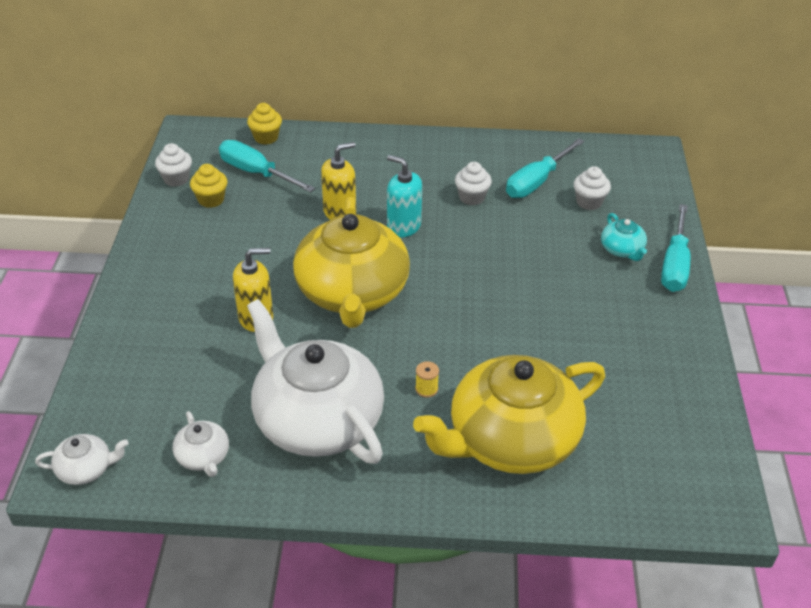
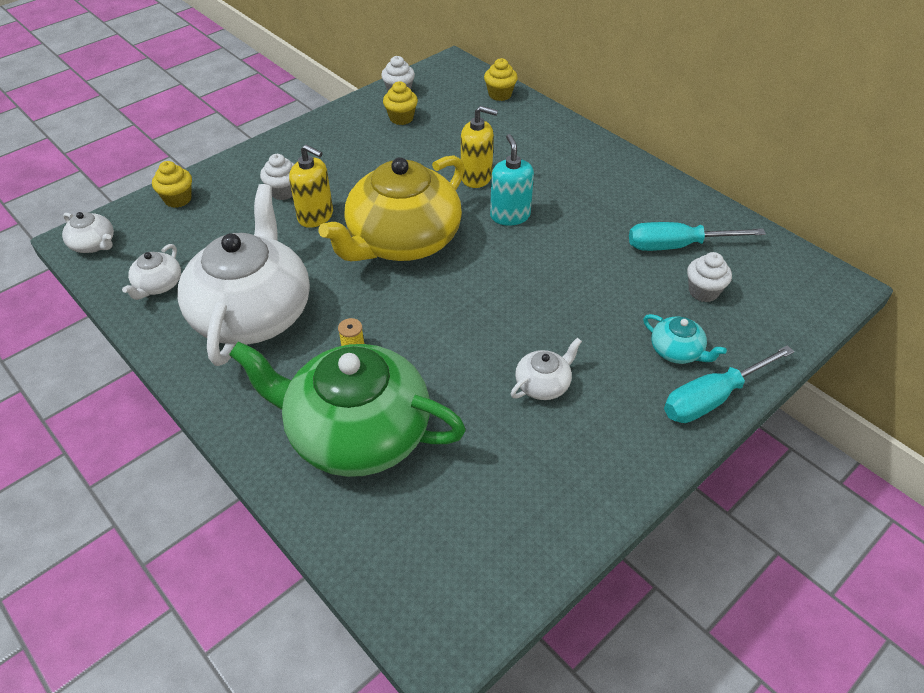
camera: 45 degrees right, 5 degrees up
(108, 382) = (178, 199): none -> yellow cupcake
(256, 173) = (457, 116): turquoise screwdriver -> none
(472, 197) = (598, 225): white cupcake -> white cupcake (283, 192)
(511, 440) = (356, 432): yellow teapot -> green teapot
(578, 324) = (543, 384): none -> white teapot
(622, 250) = (677, 351): turquoise teapot -> turquoise teapot turned 75 degrees counterclockwise

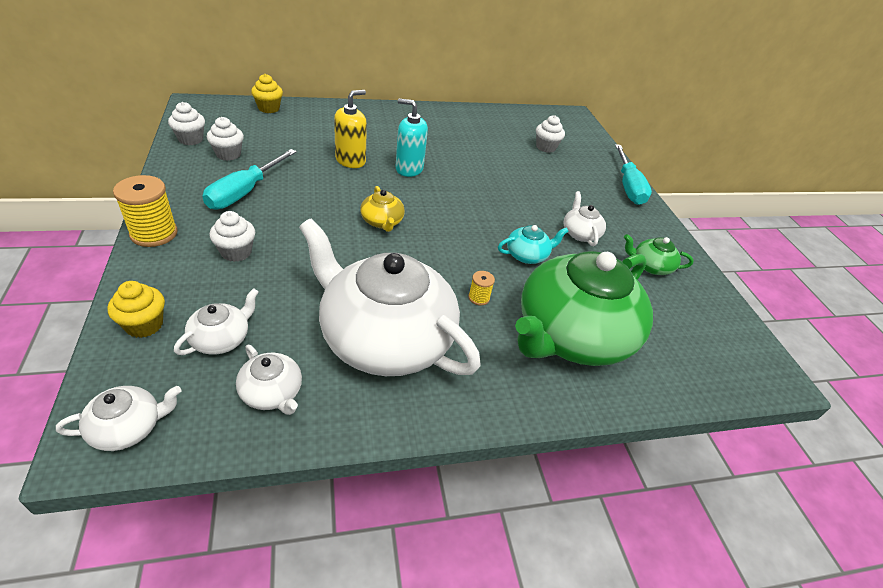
camera: 65 degrees left, 5 degrees down
(190, 236) = (221, 339): none -> white teapot
(268, 148) = (154, 233): none -> yellow spool
(315, 216) = (296, 249): yellow soap dispenser -> none
(401, 118) = (228, 154): yellow cupcake -> white cupcake
(402, 240) = (382, 222): yellow teapot -> yellow teapot, size x0.41
(546, 469) = (651, 266): none -> green teapot
(677, 246) = (501, 135): turquoise screwdriver -> turquoise screwdriver (244, 192)
(677, 351) = (585, 178): turquoise teapot -> turquoise teapot (527, 255)

